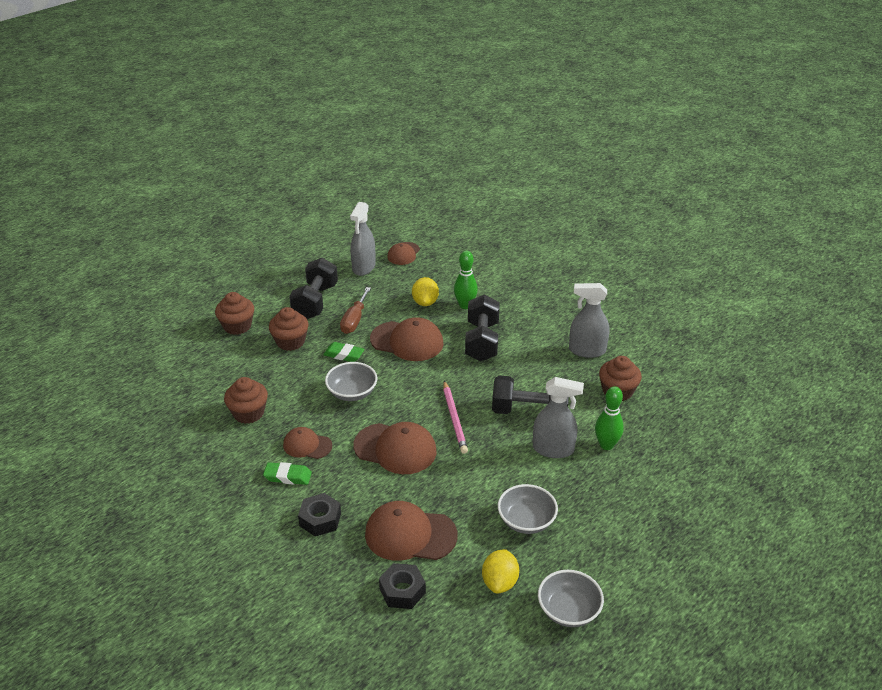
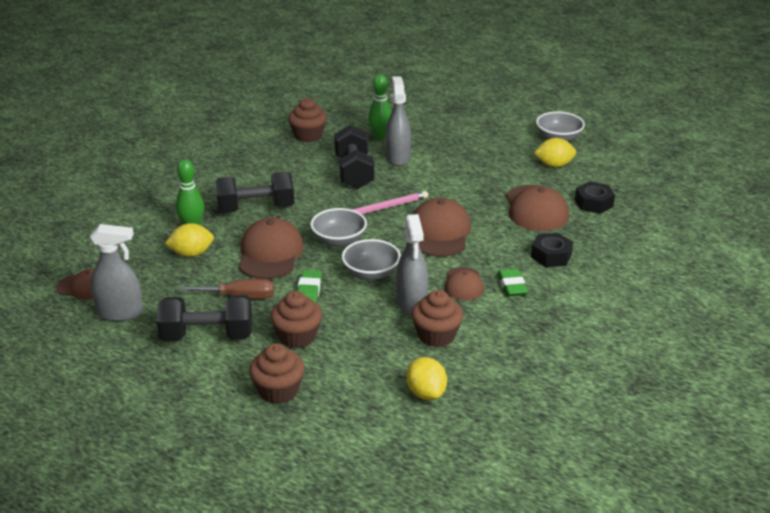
camera: 105 degrees left, 5 degrees down
(188, 393) = (426, 393): none -> yellow lemon
(526, 521) = (486, 161): grey bowl -> grey bowl (339, 240)
(587, 350) = (253, 153): grey spray bottle -> grey spray bottle (411, 303)

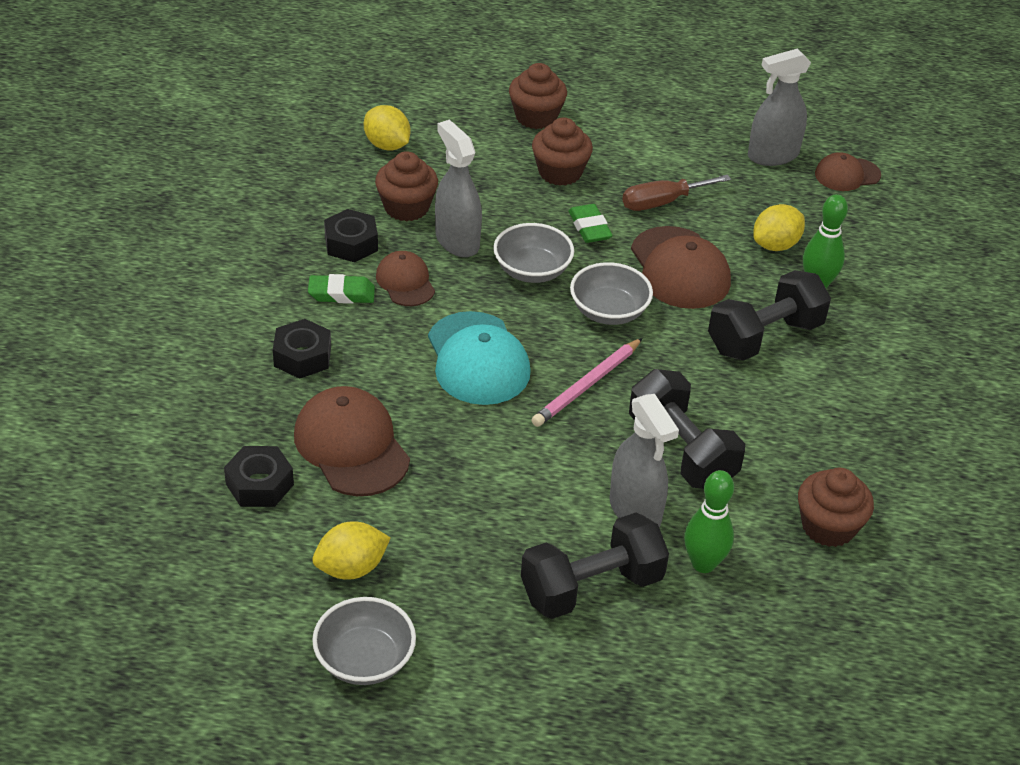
camera: 155 degrees right, 10 degrees up
(207, 336) = (655, 152): black dumbbell -> black dumbbell (591, 587)
(440, 233) = (477, 359): brown cap -> turquoise cap
(491, 318) = (351, 243): none -> black nut
(512, 286) = (341, 294): green eraser -> green eraser turned 60 degrees counterclockwise

